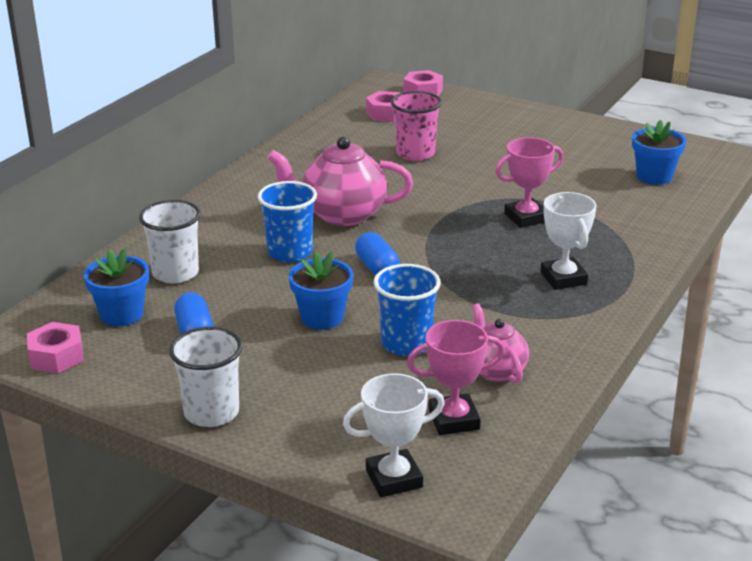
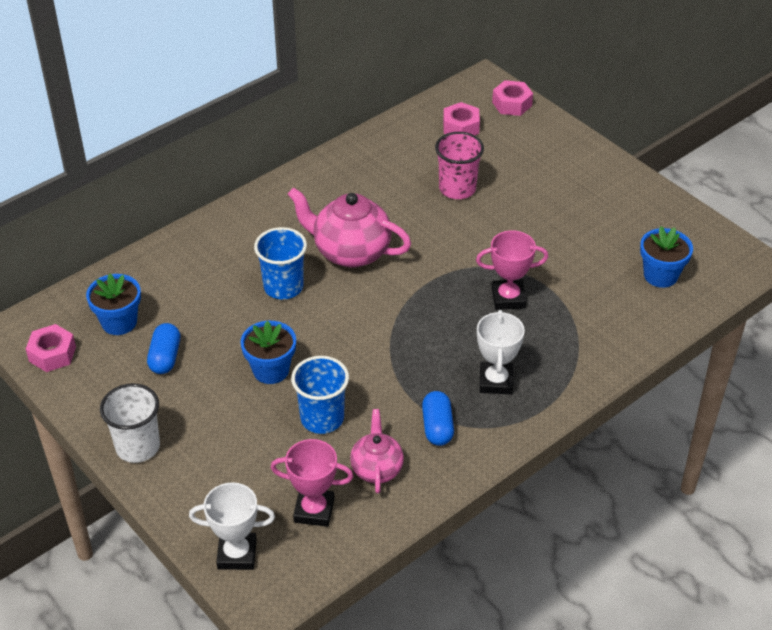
camera: 20 degrees right, 15 degrees up
(175, 273) = (181, 286): white cup -> none
(377, 268) = (345, 325): blue capsule -> blue capsule (437, 427)

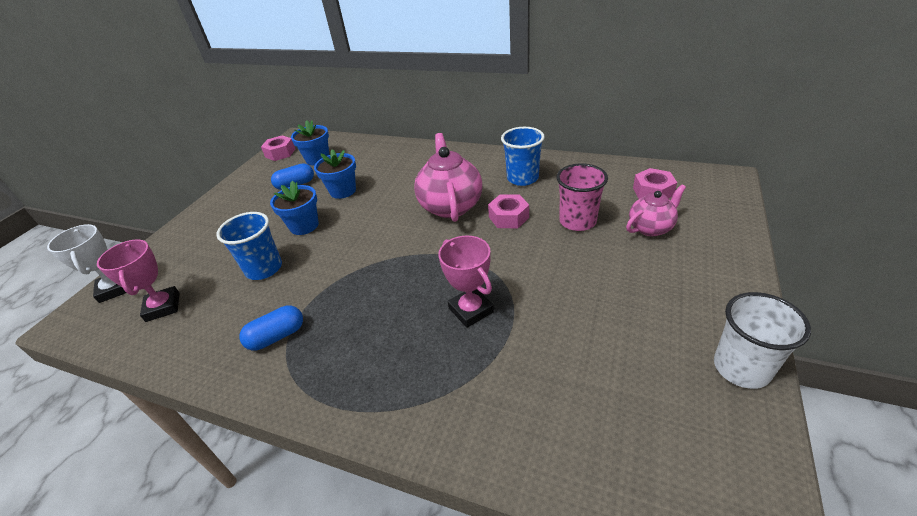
camera: 65 degrees right, 5 degrees down
(138, 447) = (212, 209): white cup -> white cup (741, 368)
(283, 287) = (390, 196): blue cup -> blue cup (522, 178)
(377, 468) = (216, 321): pink teapot -> pink teapot (651, 228)
(496, 381) = (353, 350): white trophy -> none
(512, 104) = (723, 202): pink nut -> pink nut (508, 217)
(660, 275) = (620, 424): blue flower pot -> blue flower pot (343, 191)

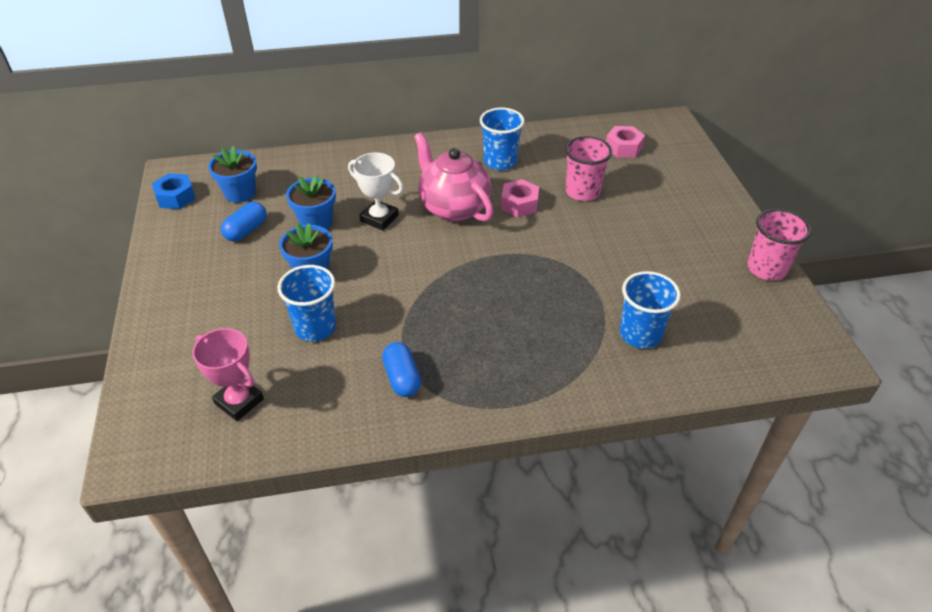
camera: 35 degrees left, 5 degrees up
(115, 289) = (148, 408): white trophy -> white trophy (379, 218)
(277, 336) = (402, 378): blue capsule -> blue capsule turned 45 degrees counterclockwise
(280, 153) = (176, 197): pink nut -> blue nut
(471, 310) = (556, 294): pink trophy -> none
(521, 386) = (640, 334): none -> blue cup
(651, 228) = (644, 181): pink teapot -> none
(741, 368) = (766, 269): white cup -> pink cup

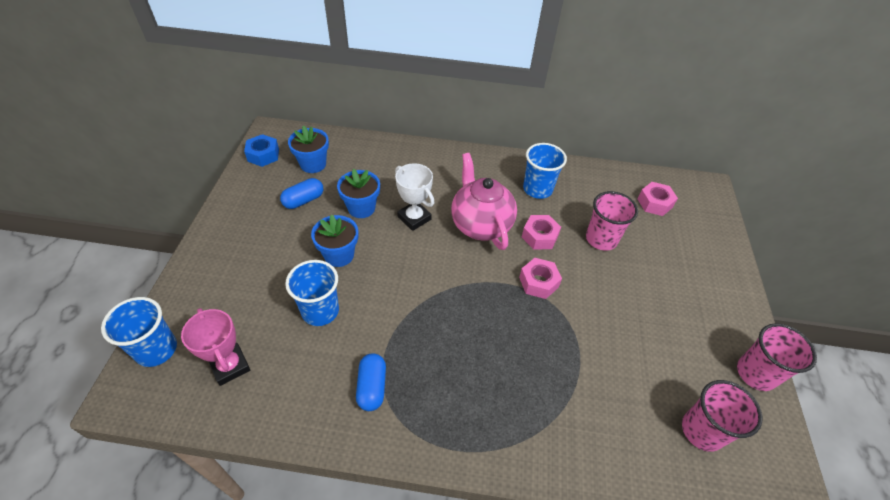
camera: 15 degrees right, 5 degrees up
(534, 245) = (538, 282): none -> pink nut
(640, 334) = (605, 409): blue cup -> blue cup (156, 349)
(733, 327) = (702, 431): none -> pink cup

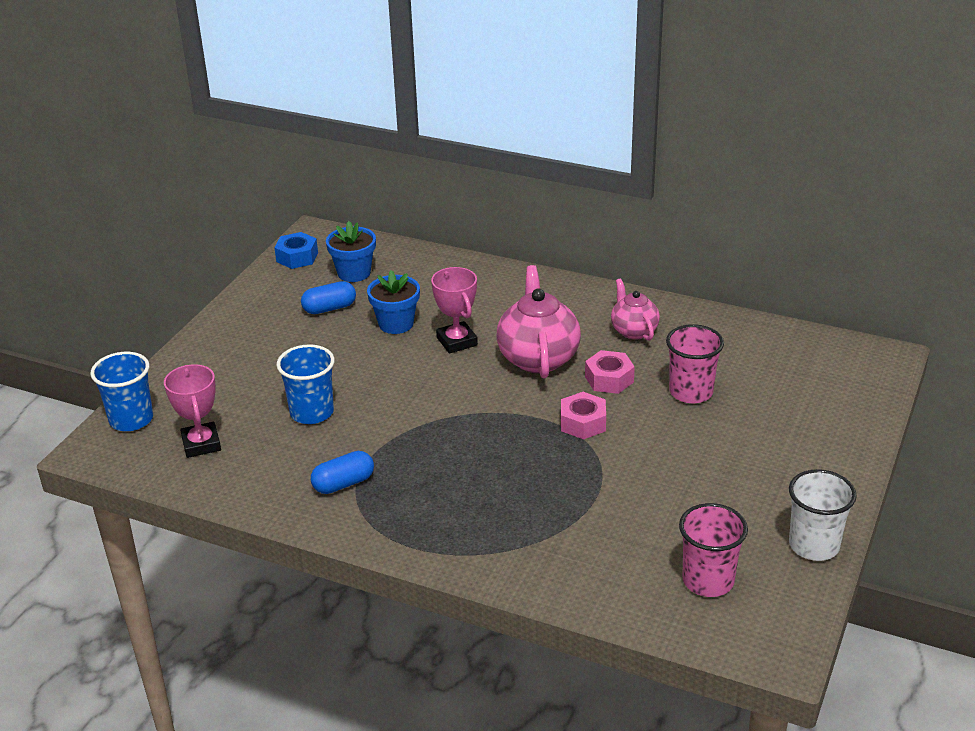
camera: 20 degrees right, 15 degrees down
(339, 255) = (352, 365): blue flower pot -> none
(372, 387) = (343, 483): blue capsule -> blue capsule turned 45 degrees clockwise
(414, 218) = (457, 341): white trophy -> pink trophy
(537, 189) = (633, 331): blue cup -> pink teapot
(654, 203) = (791, 364): pink nut -> none
(755, 373) = (814, 545): pink cup -> white cup

